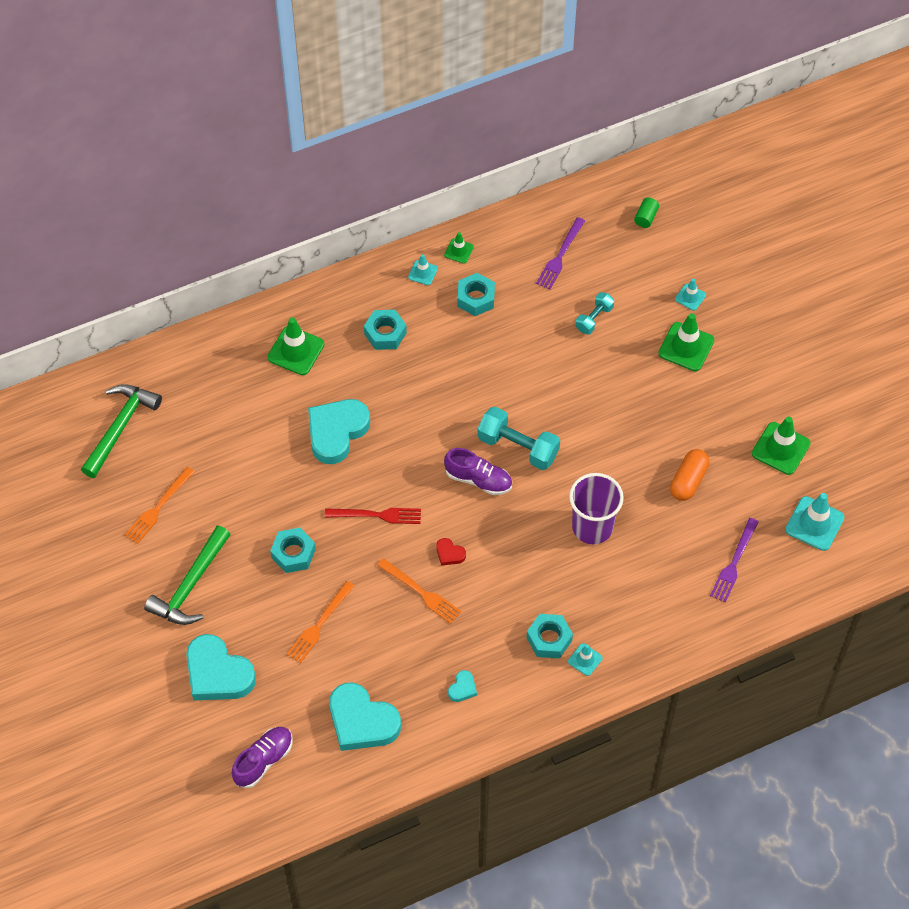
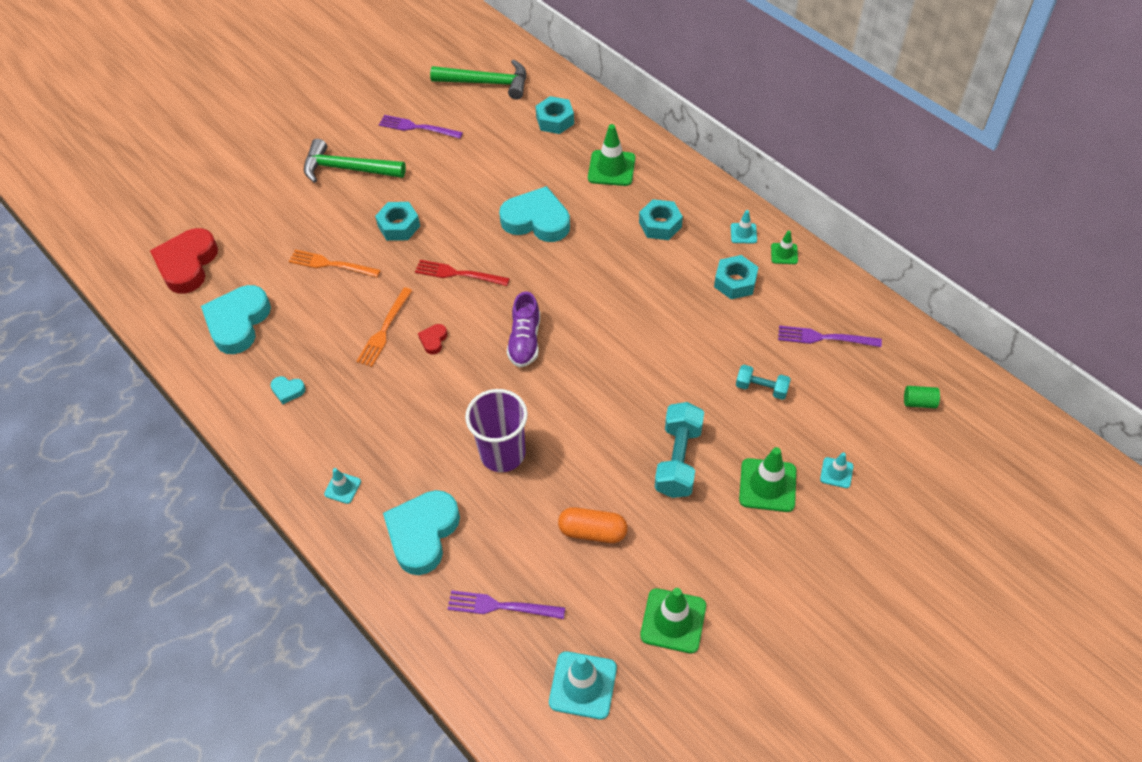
camera: 75 degrees right, 5 degrees down
(158, 507) = (417, 127): orange fork -> purple fork
(218, 673) = (267, 210): turquoise heart -> turquoise heart (423, 533)
(263, 760) = (187, 264): purple shoe -> red heart
(377, 515) = (458, 274): red fork -> red fork turned 120 degrees clockwise
(518, 447) = (575, 363): turquoise dumbbell -> turquoise dumbbell (678, 460)
(549, 639) = (359, 449): turquoise nut -> turquoise nut (555, 120)

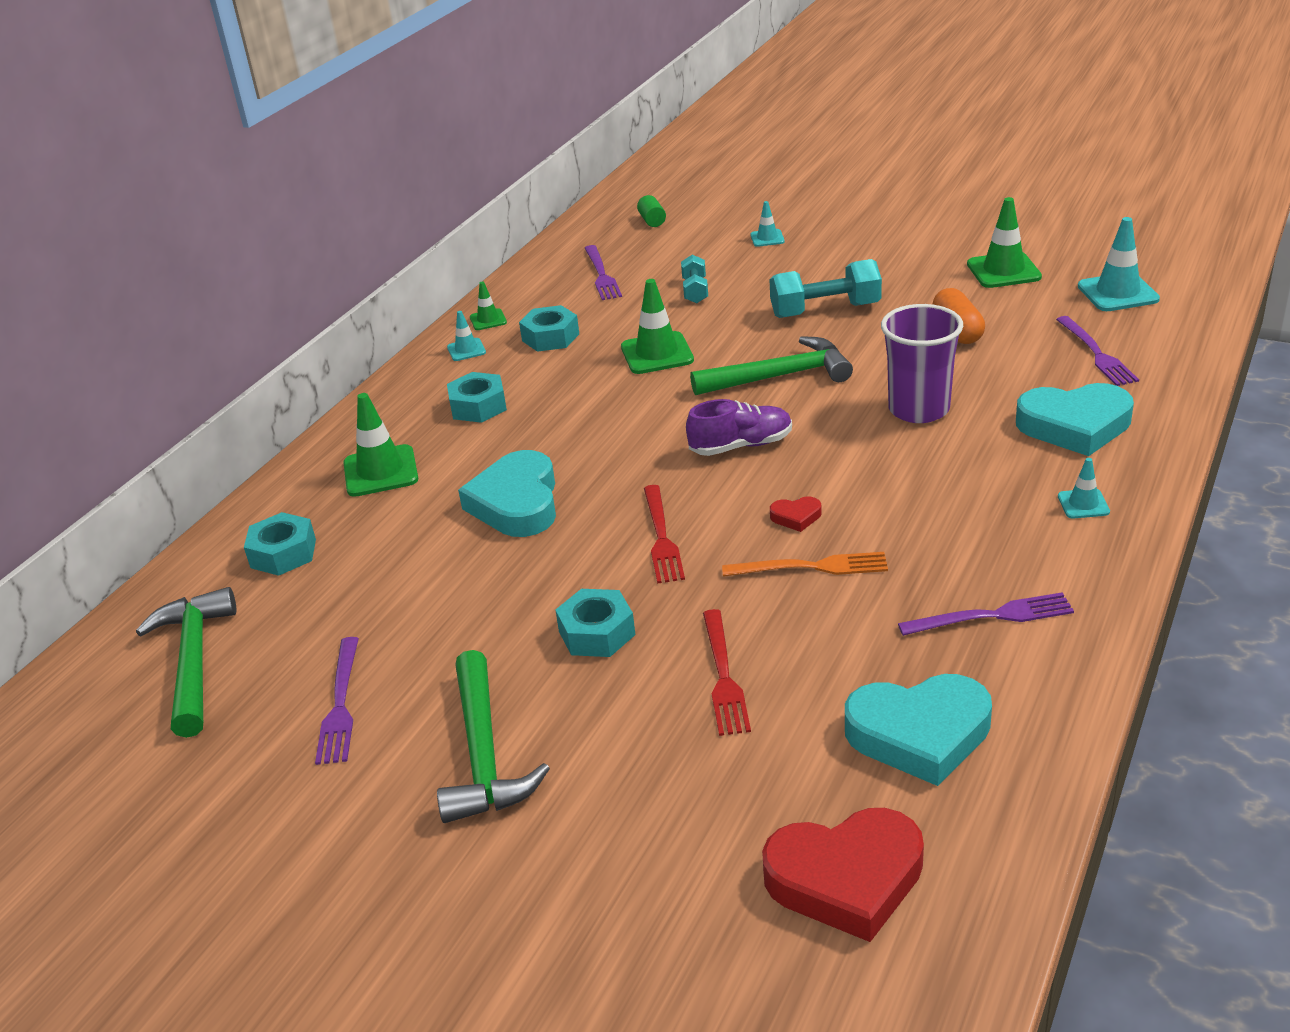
camera: 110 degrees left, 20 degrees down
(288, 390) = (992, 616): turquoise heart -> purple fork
(331, 264) = (723, 676): orange fork -> red fork
(597, 393) = (779, 376): none -> green hammer
(767, 485) = (812, 263): green traffic cone -> green traffic cone (657, 354)

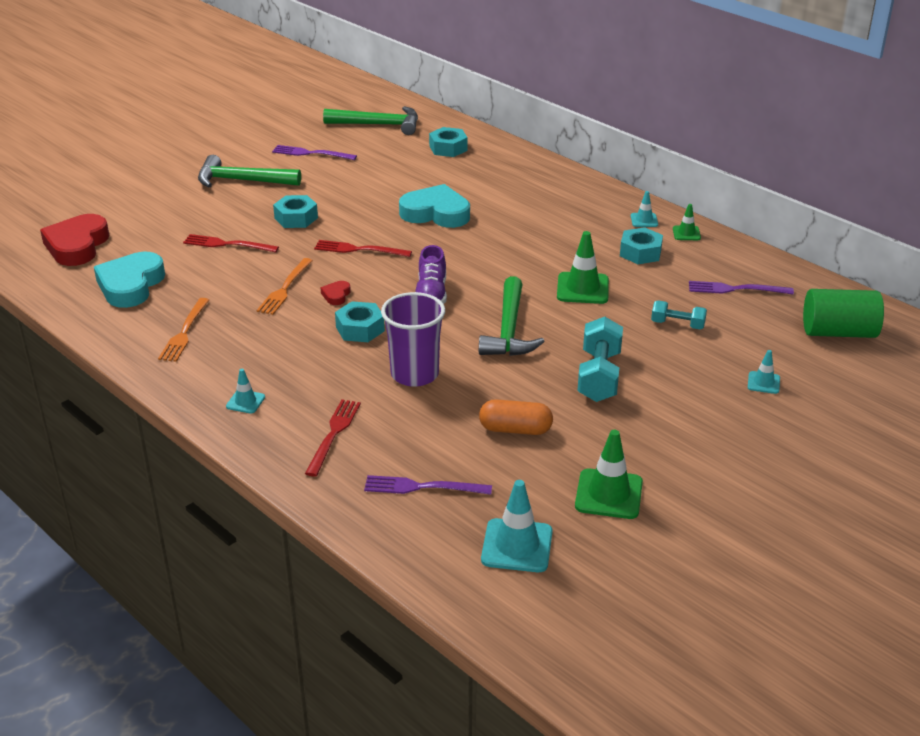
camera: 105 degrees right, 0 degrees up
(380, 471) = (507, 179): green traffic cone -> none
(478, 406) = (560, 215): turquoise nut -> turquoise nut (360, 329)
(652, 221) = (838, 332): green cylinder -> green cylinder, size x2.19
(992, 616) = (184, 332): purple fork -> orange fork
(1074, 426) = (333, 434): turquoise heart -> red fork

